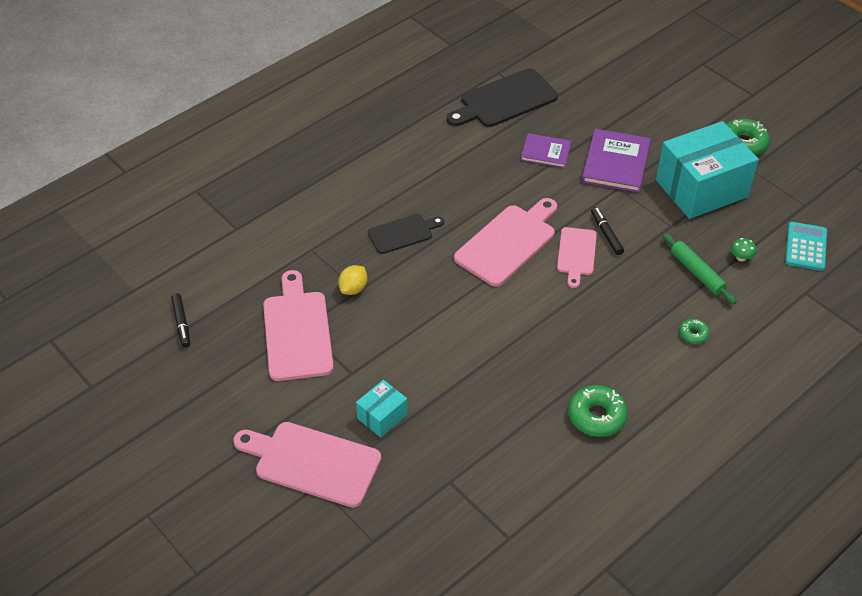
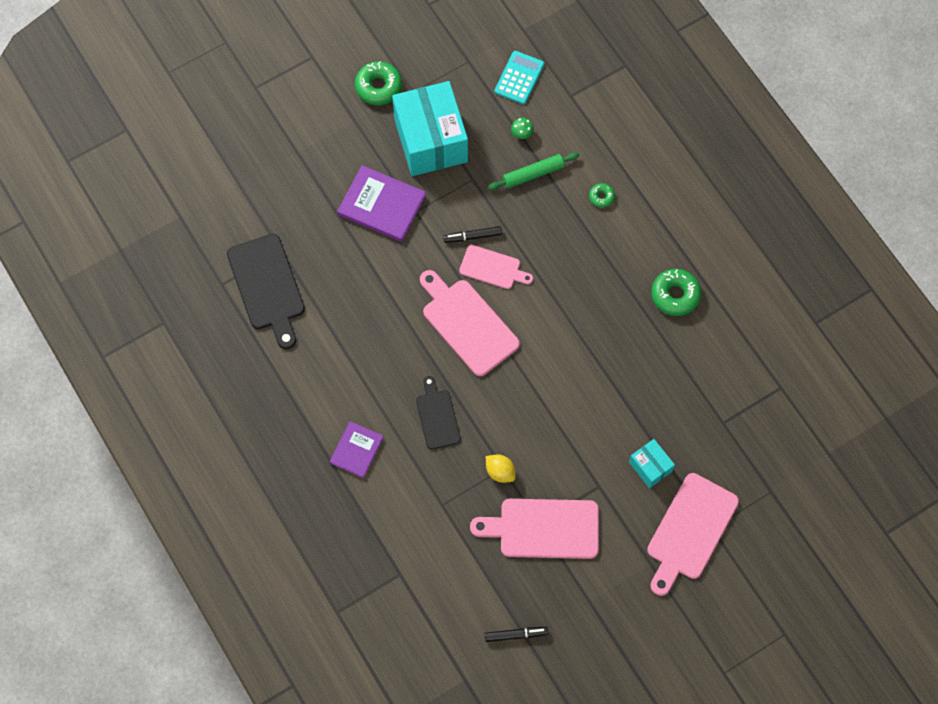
camera: 80 degrees left, 20 degrees up
(545, 152) = (353, 264): purple book -> purple book (356, 450)
(806, 247) = (519, 78): turquoise calculator -> turquoise calculator turned 90 degrees clockwise

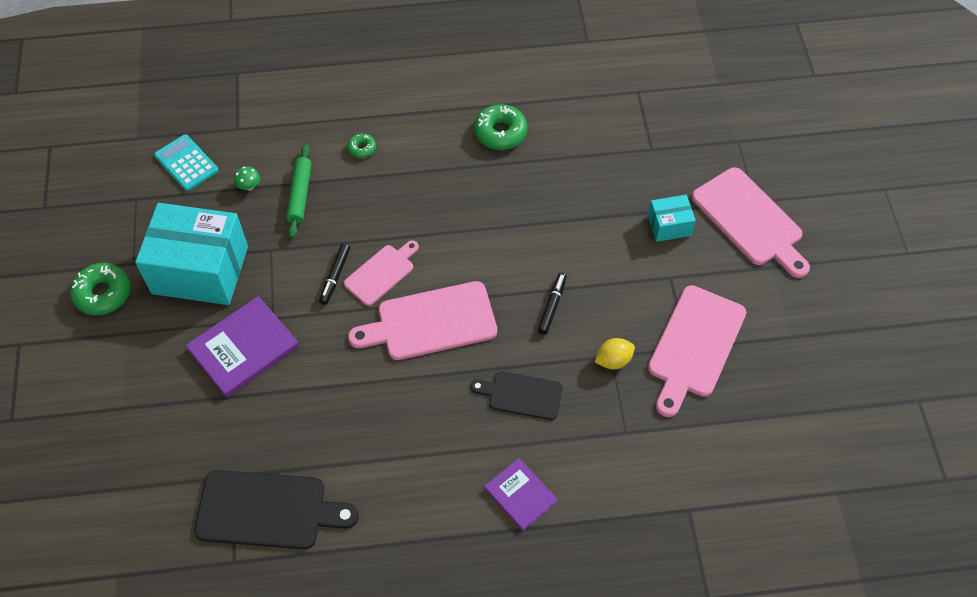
camera: 65 degrees left, 10 degrees down
(516, 635) = (802, 421): black marker -> black marker (552, 306)

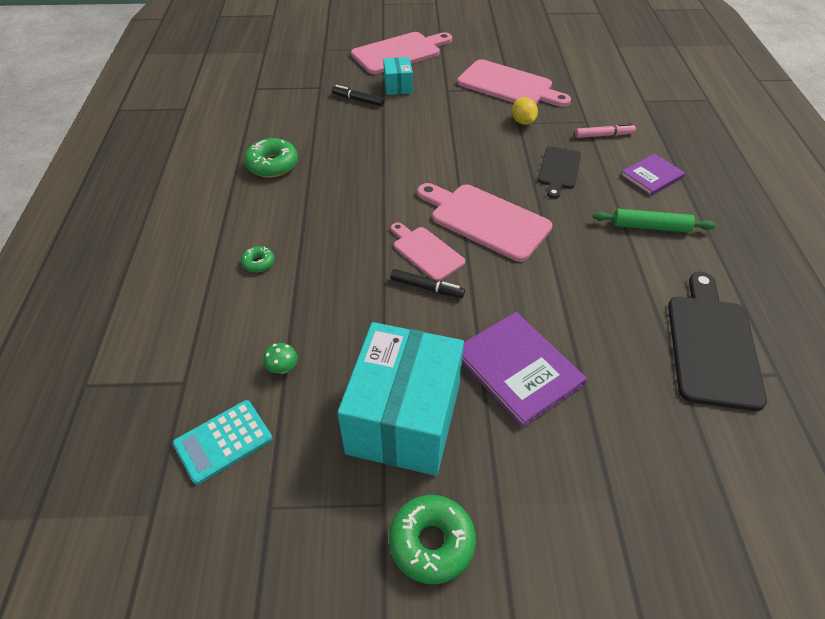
camera: 85 degrees left, 10 degrees down
(300, 194) = (309, 317): green rolling pin -> green rolling pin (650, 227)
(430, 322) = (485, 220): pink cutting board -> pink cutting board turned 135 degrees clockwise
(552, 306) = (471, 148): black marker -> black marker (358, 100)
(598, 450) = (603, 135): none -> pink marker

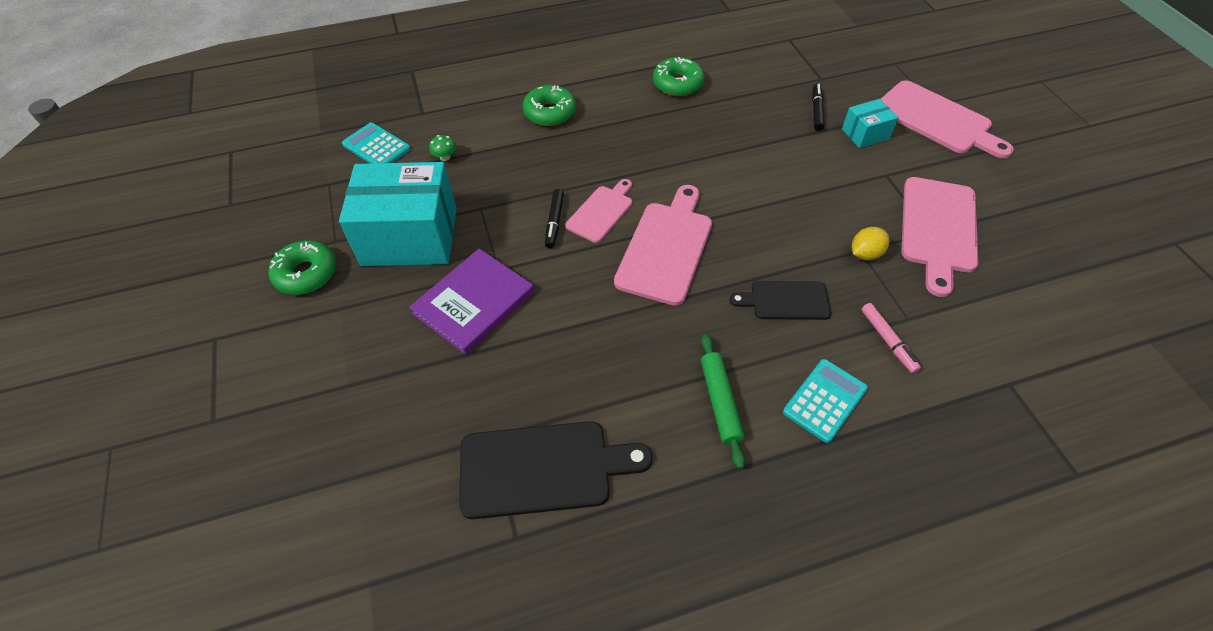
camera: 75 degrees right, 5 degrees up
(258, 263) = (550, 112): green donut -> green donut, size x1.87
(651, 176) = (824, 400): purple book -> turquoise calculator

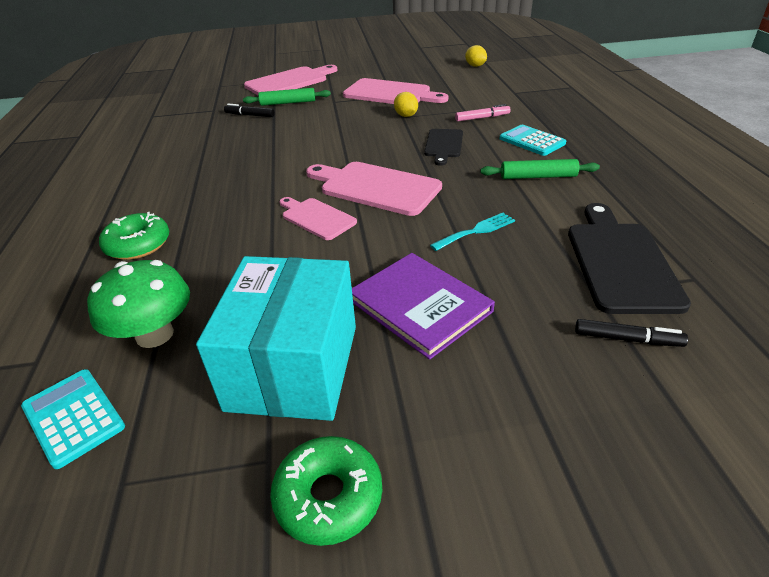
camera: 80 degrees left, 15 degrees down
(376, 147) = (73, 417): turquoise calculator -> turquoise calculator turned 90 degrees clockwise
(445, 157) = (155, 334): green mushroom -> green mushroom, size x2.39
(554, 222) = (317, 246): black marker -> black marker (627, 339)
(590, 339) = (476, 231): none -> turquoise fork
(677, 84) = (162, 167): green donut -> none
(865, 134) = (288, 103): turquoise box -> green rolling pin
(1116, 327) = (475, 66): none -> yellow lemon

